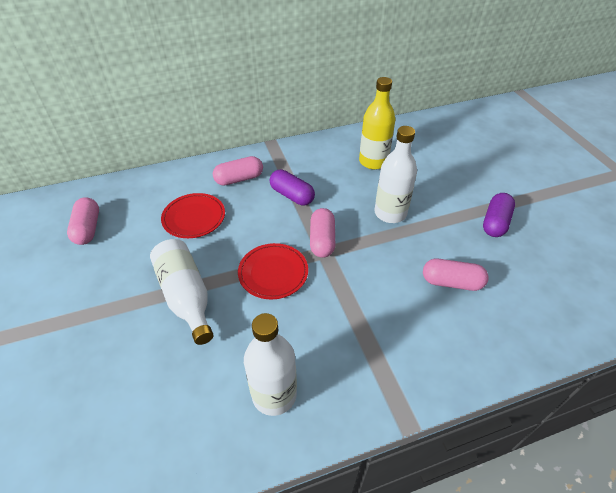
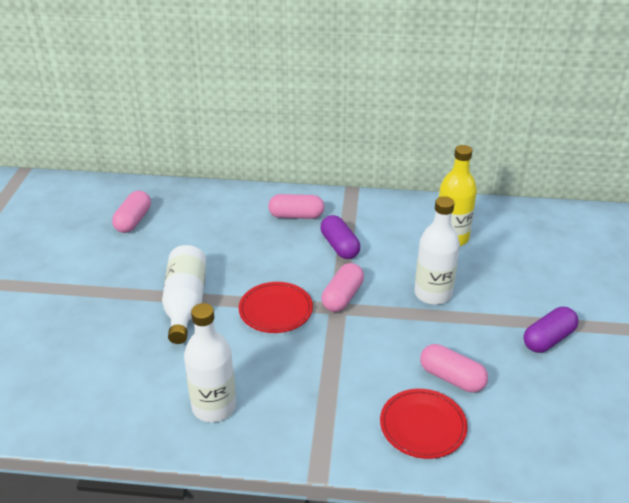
camera: 25 degrees right, 10 degrees down
(194, 217) = (231, 239): red plate -> red plate (422, 426)

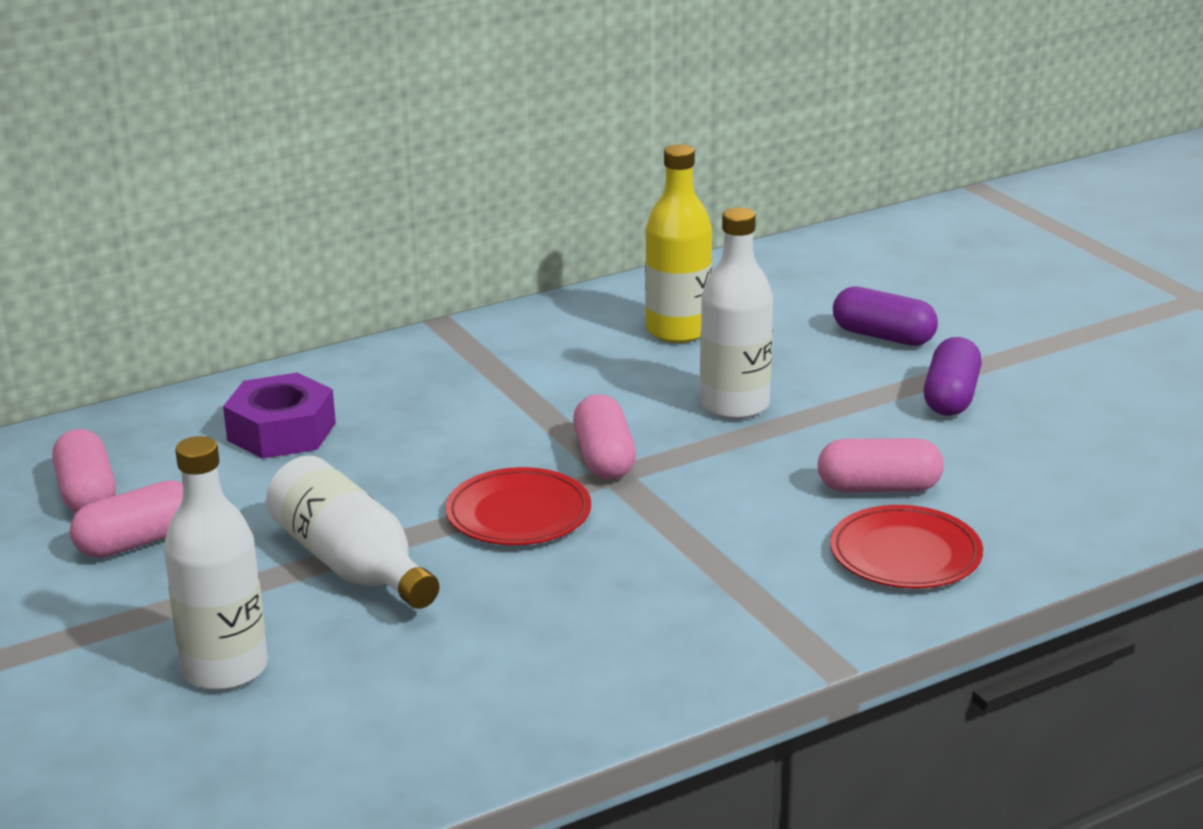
camera: 35 degrees left, 10 degrees down
(214, 407) = (578, 664): white bottle -> white bottle (225, 668)
(231, 221) = (281, 431): none -> purple nut
(296, 216) = (391, 386): pink capsule -> pink capsule (138, 542)
(339, 246) = (517, 400): purple capsule -> purple capsule (883, 336)

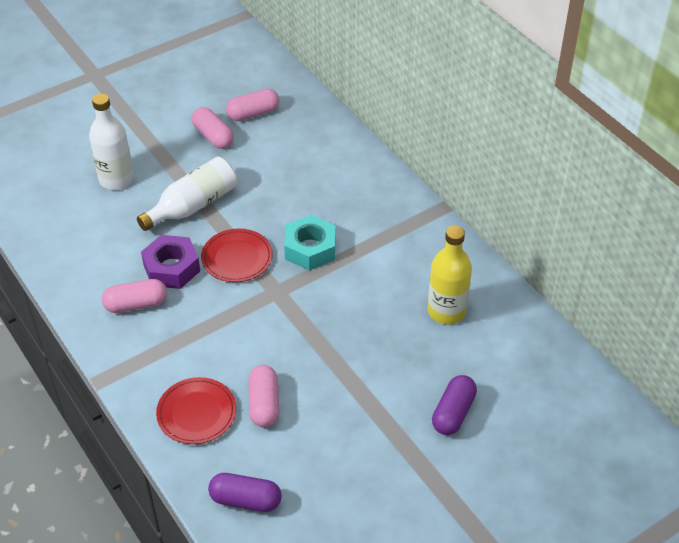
camera: 85 degrees right, 20 degrees up
(281, 431) = (313, 165): purple nut -> purple nut (172, 268)
(511, 439) = (310, 249): none -> turquoise nut
(604, 458) = (292, 286): pink capsule -> pink capsule (136, 304)
(734, 405) = (355, 339): white bottle -> none
(951, 397) = (374, 444): purple capsule -> purple capsule (245, 500)

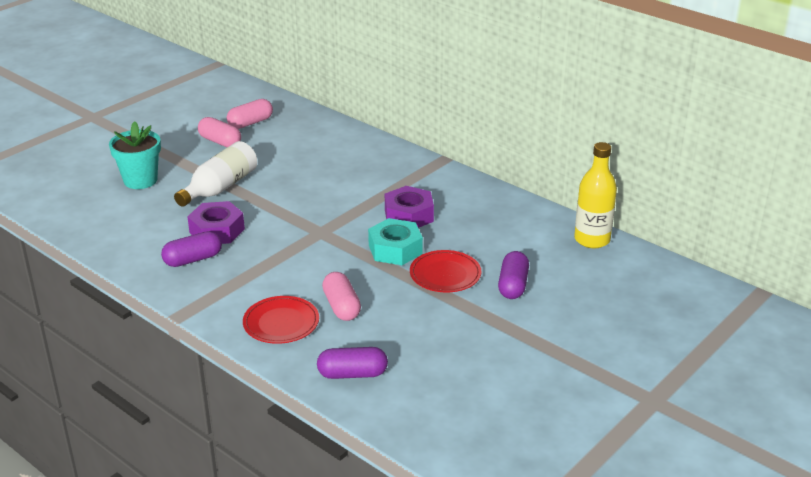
camera: 15 degrees left, 15 degrees down
(116, 179) = (140, 180): white bottle -> turquoise flower pot
(136, 304) = (193, 259): pink capsule -> purple capsule
(237, 258) = (275, 215): red plate -> red plate (445, 274)
(310, 249) = (339, 200): turquoise nut -> turquoise nut (395, 249)
(376, 286) = (408, 215): none -> purple nut
(446, 311) = (476, 222): yellow bottle -> yellow bottle (592, 240)

